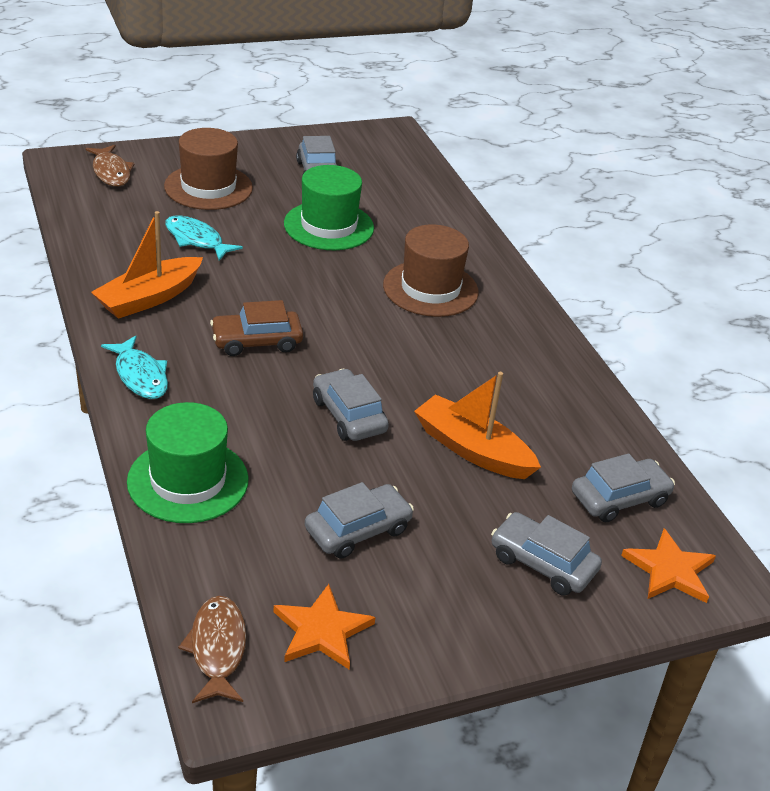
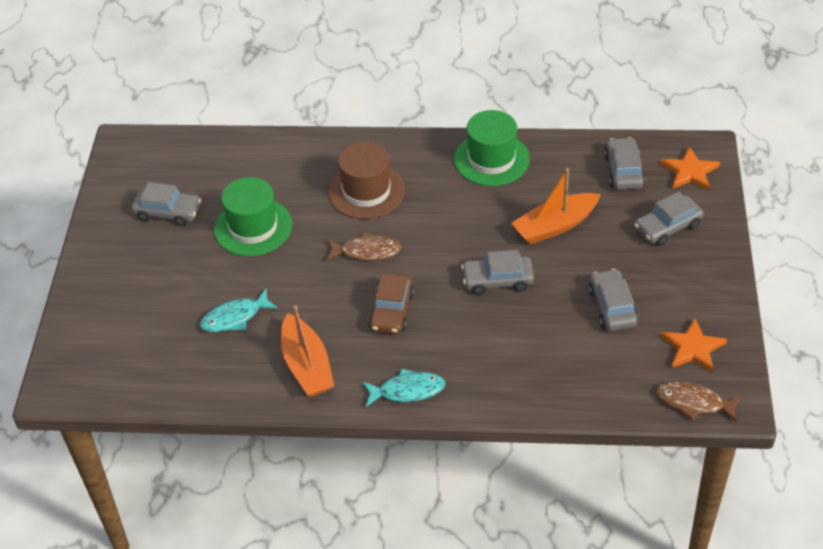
camera: 60 degrees left, 10 degrees up
(111, 172) = (93, 355): brown fish -> brown fish (366, 251)
(188, 480) = (535, 386): green hat -> green hat (491, 159)
(208, 187) = (154, 291): brown hat -> none

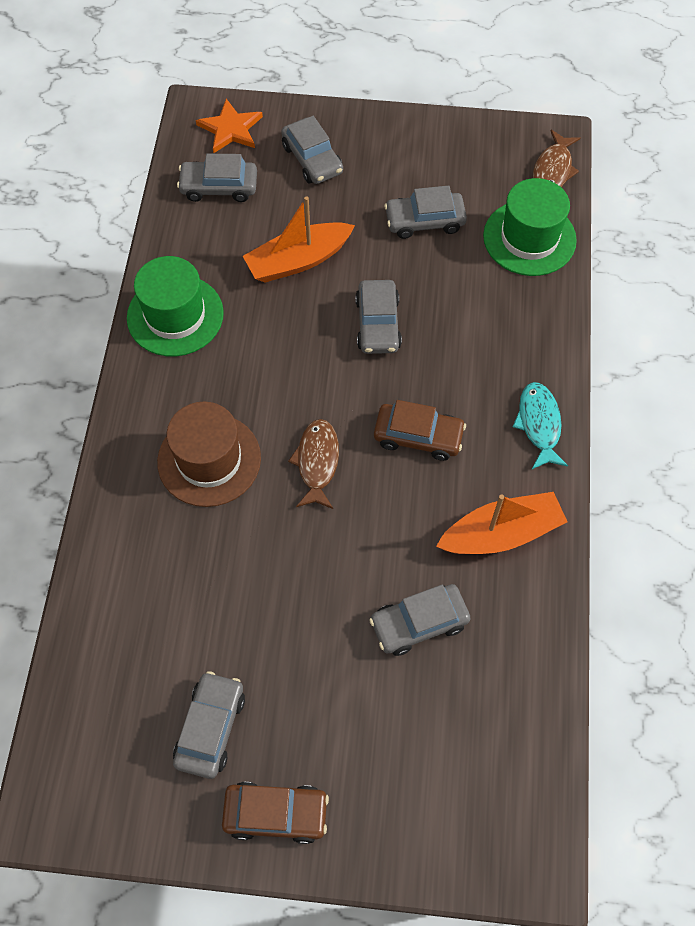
camera: 90 degrees left, 15 degrees up
(109, 249) = (276, 814): none -> brown car
(235, 317) = (419, 623): turquoise fish -> grey car
(253, 227) = (256, 604): green hat -> green hat (529, 238)
(555, 226) = (298, 261): orange boat -> orange boat turned 90 degrees clockwise
(692, 348) = (483, 161): orange star -> none

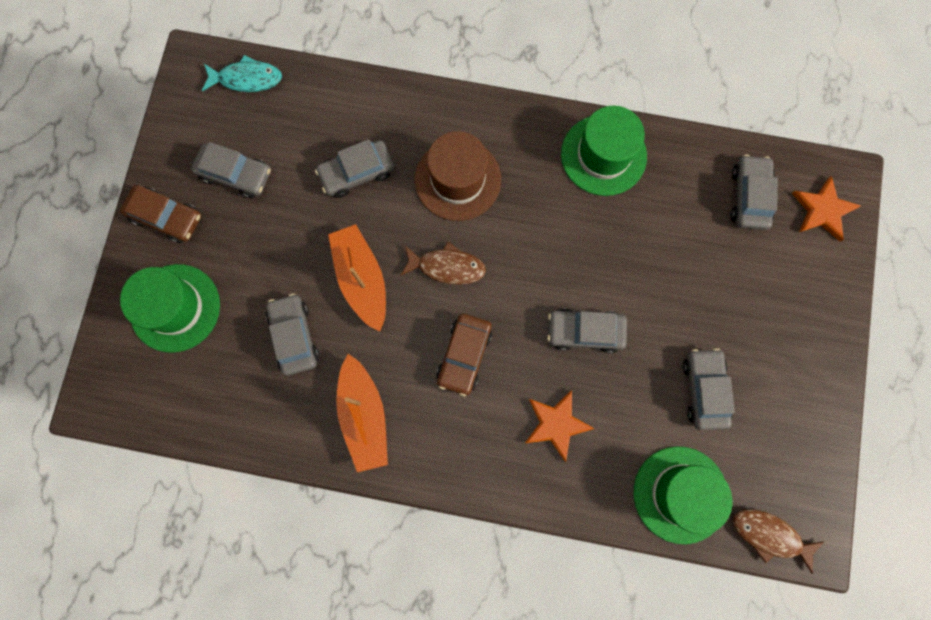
camera: 95 degrees right, 15 degrees up
(276, 814) = (166, 217): brown car -> brown car turned 75 degrees counterclockwise
(298, 261) = (659, 265): orange boat -> orange boat (361, 279)
(312, 159) = (784, 286): grey car -> grey car (357, 173)
(399, 779) = (175, 308): none -> green hat
(479, 345) = (556, 424): none -> orange star
(539, 424) = (467, 468): turquoise fish -> turquoise fish (246, 79)

